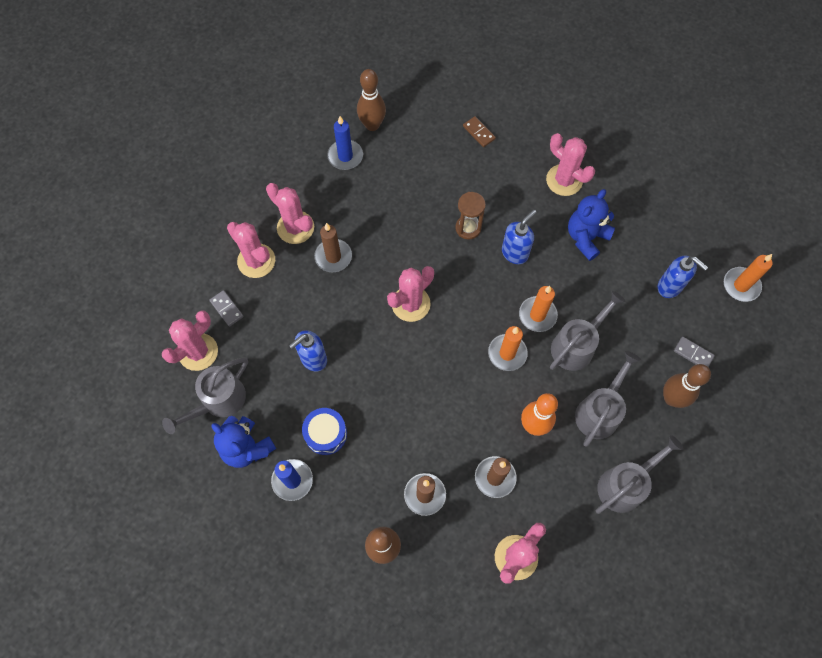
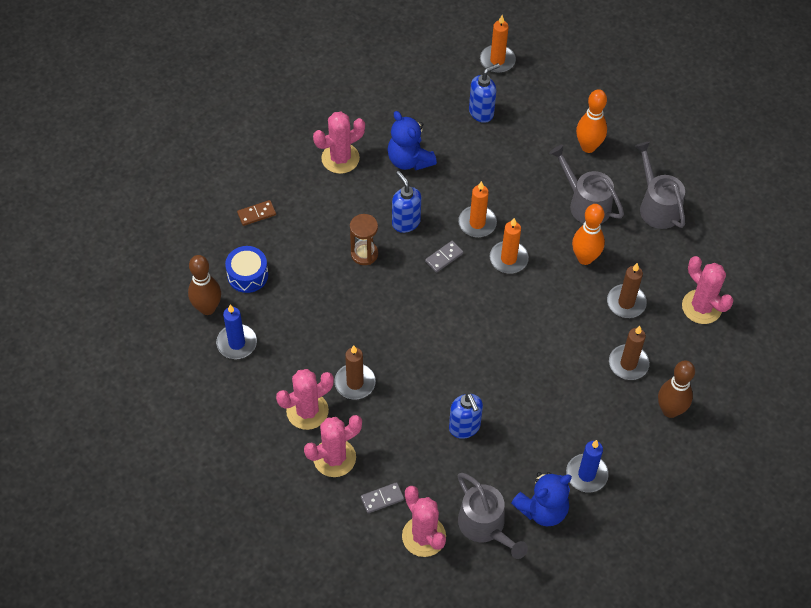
camera: 75 degrees left, 10 degrees down
(326, 434) = (547, 434): blue drum -> blue drum (247, 275)
(411, 304) = (431, 326): pink cactus -> none
(576, 345) = (517, 201): grey watering can -> none
(671, 398) = (588, 147): brown bowling pin -> orange bowling pin
(693, 354) = (551, 117): grey domino -> grey domino (444, 257)

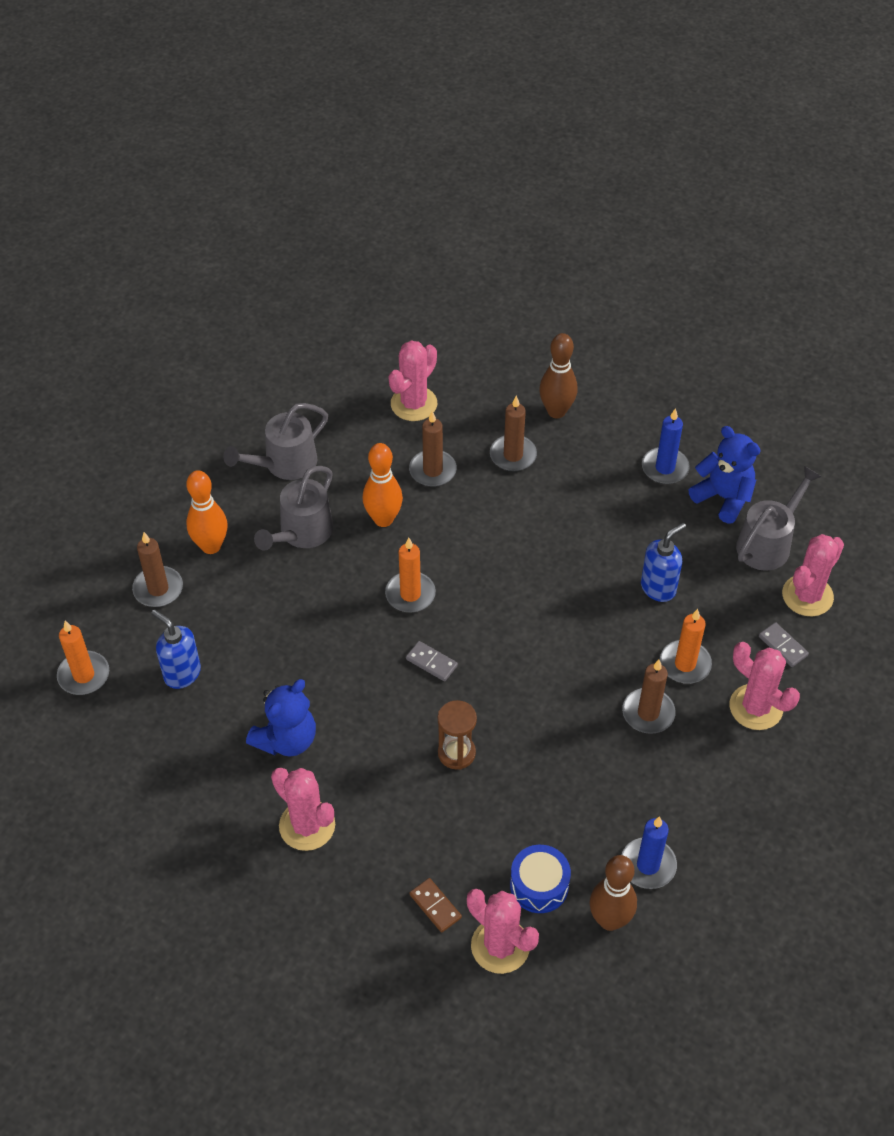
camera: 105 degrees left, 5 degrees down
(307, 411) = (708, 754): pink cactus -> pink cactus (500, 946)
(405, 222) = (391, 718): blue soap dispenser -> none
(477, 223) = (367, 638): orange candle -> orange candle (685, 664)
(558, 110) = (158, 589): none -> brown candle

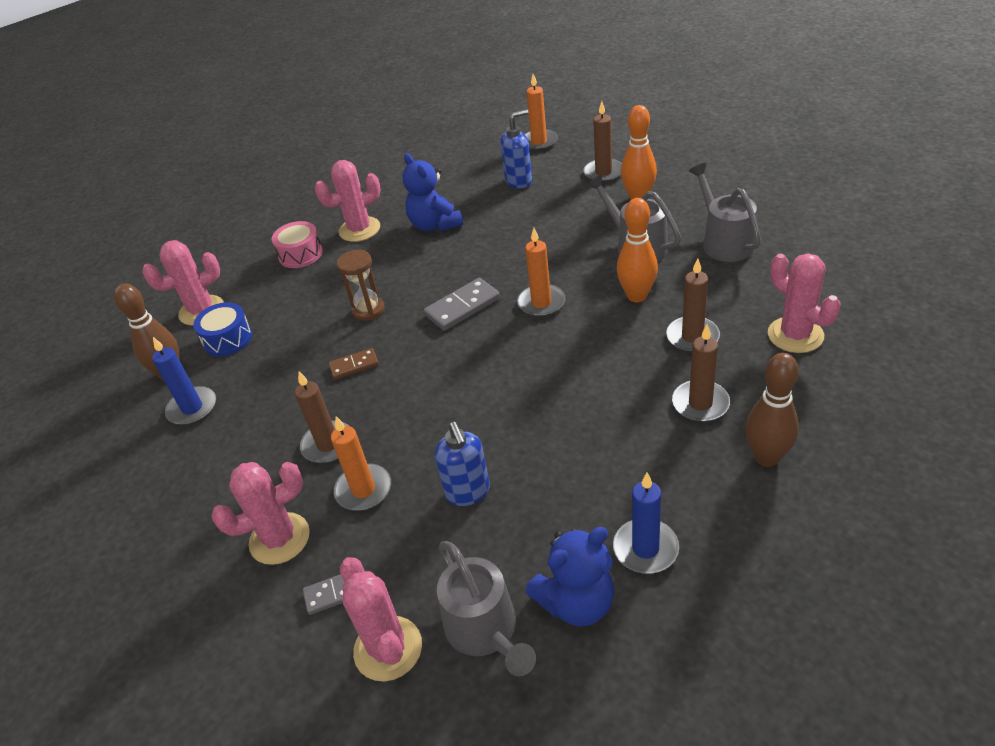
camera: 115 degrees right, 10 degrees down
(369, 877) = (300, 254): none -> pink drum
(431, 662) = (462, 307): grey domino -> grey domino, size x1.61
(435, 906) = (255, 283): brown domino -> brown domino (354, 365)

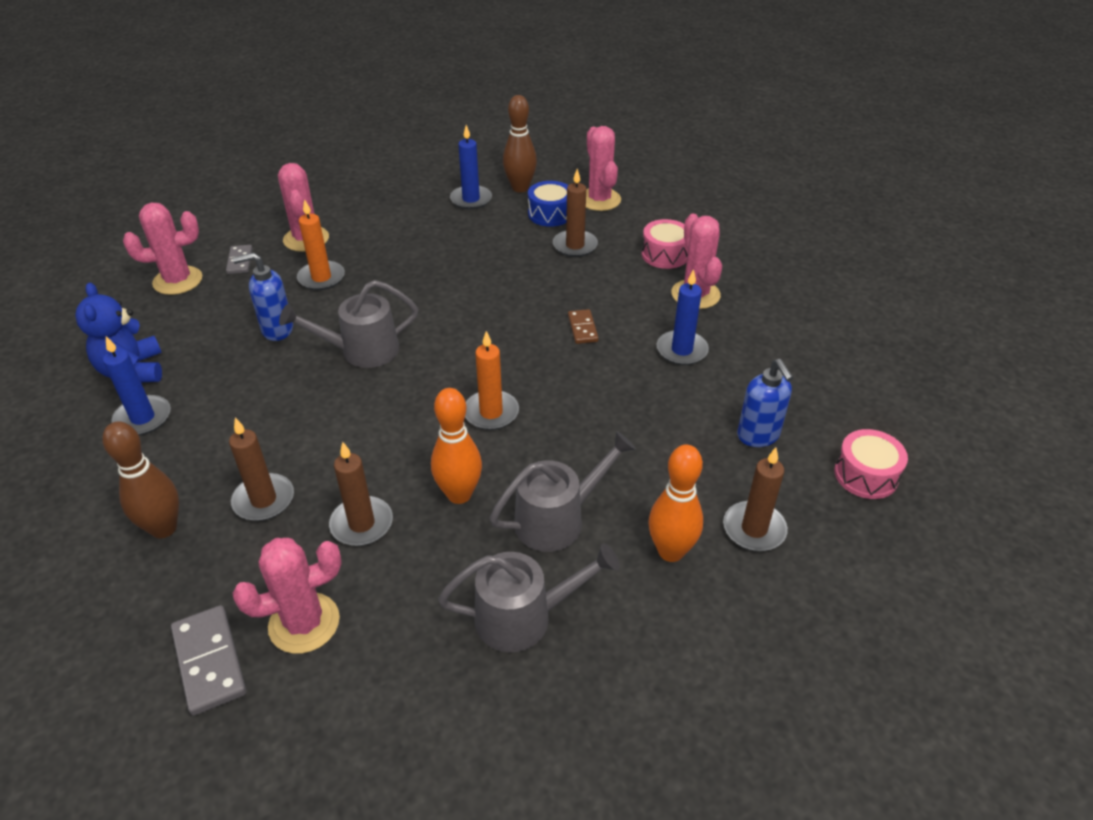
camera: 95 degrees right, 0 degrees up
(328, 444) = (382, 263): brown candle -> brown candle (575, 246)
(354, 365) = (470, 280): brown domino -> brown domino (582, 328)
(368, 310) = (547, 292): brown hourglass -> none
(435, 225) = (682, 350): blue teddy bear -> blue candle
(462, 307) = (517, 354): grey domino -> grey domino (209, 661)
(486, 631) = (151, 324): grey watering can -> grey watering can (361, 351)
(539, 142) = (865, 475): orange candle -> pink drum

